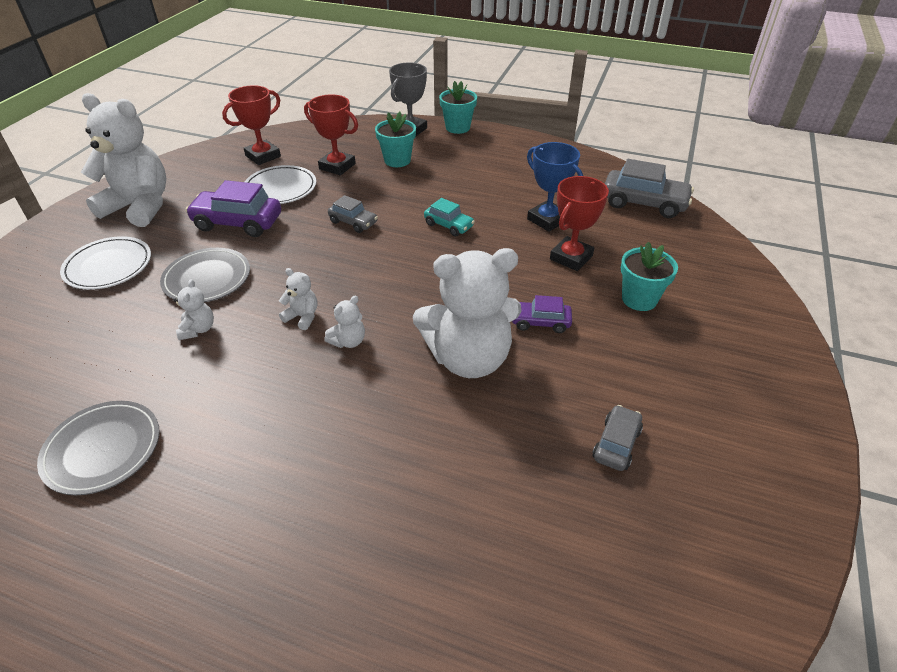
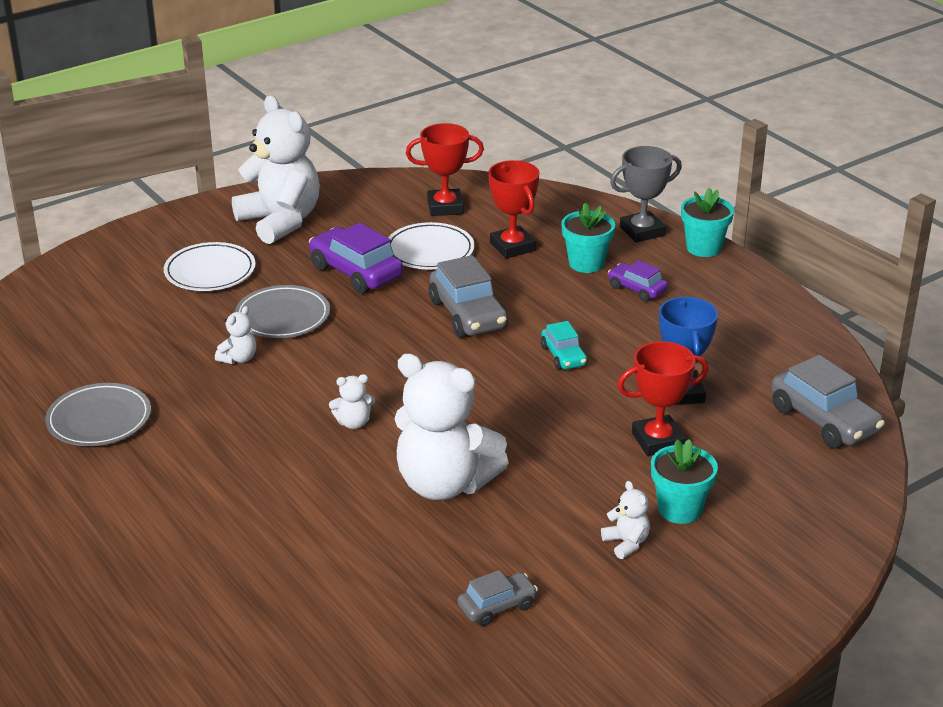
camera: 35 degrees right, 10 degrees down
(302, 317) = (334, 385): white teddy bear -> white teddy bear (626, 543)
(353, 222) = (468, 315): grey car -> grey car, size x1.74
(540, 322) = (548, 484): purple car -> purple car (637, 289)

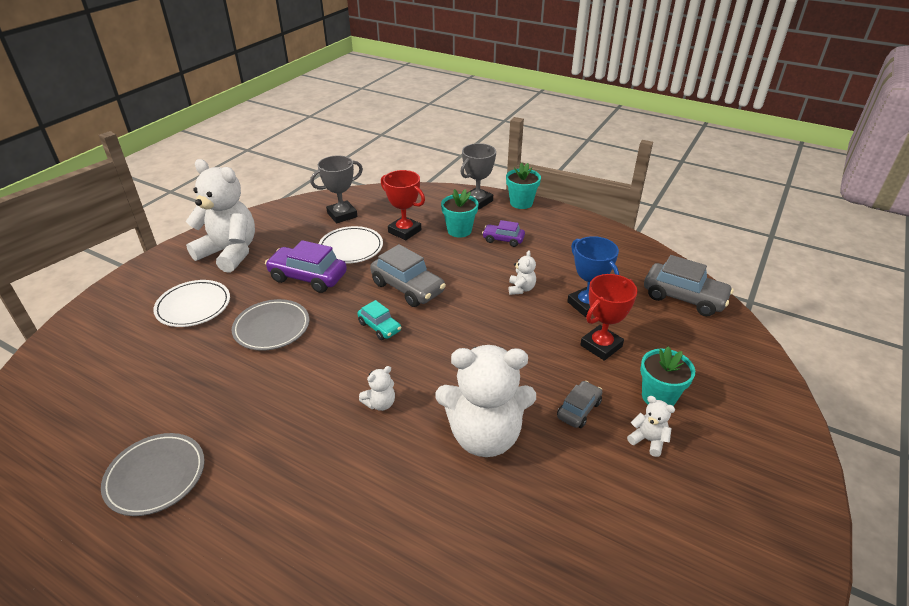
camera: 25 degrees left, 5 degrees up
(238, 358) = (255, 375): white teddy bear -> white teddy bear (521, 289)
(445, 207) = (342, 215): red trophy -> grey trophy
(497, 606) = (605, 543): grey car -> grey car (579, 410)
(563, 356) = (493, 300): turquoise car -> turquoise car (379, 327)

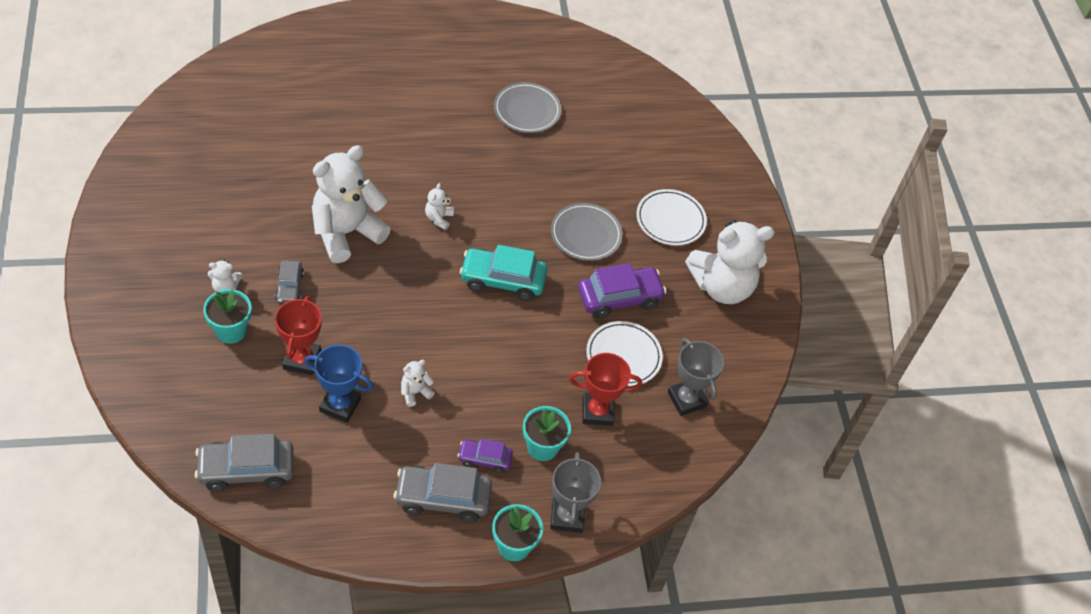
camera: 135 degrees right, 15 degrees up
(342, 215) = (687, 399): grey trophy -> grey trophy turned 45 degrees counterclockwise
(379, 327) = (502, 280): turquoise car -> turquoise car, size x1.74
(407, 288) = (520, 335): grey car -> grey car (443, 498)
(503, 239) = (484, 459): purple car -> purple car turned 150 degrees counterclockwise
(521, 289) = (415, 392): white teddy bear -> white teddy bear turned 90 degrees clockwise

